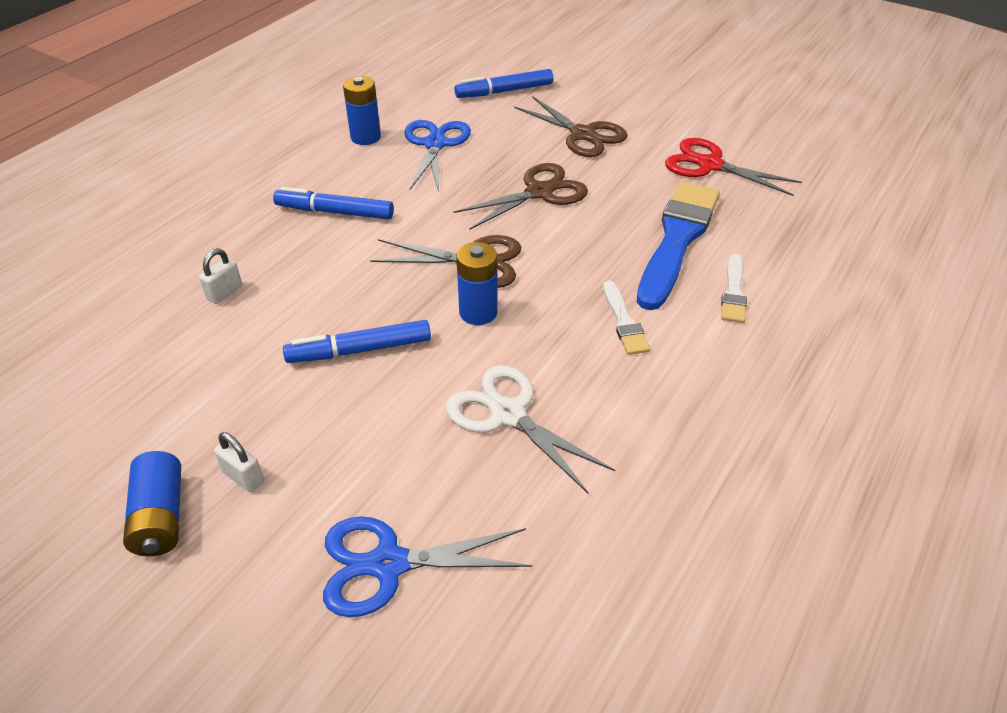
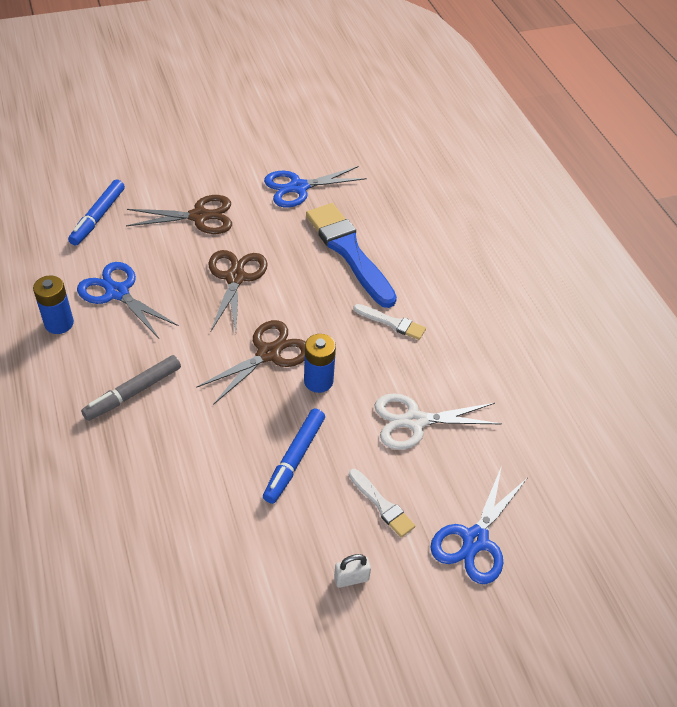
camera: 55 degrees left, 5 degrees up
(160, 517) = (347, 639): blue battery -> none
(225, 293) = (158, 503): white padlock -> none
(335, 212) = (133, 392): blue marker -> grey marker
(710, 165) = (298, 187): red scissors -> blue scissors
(733, 292) = (414, 262): white brush -> white brush (382, 505)

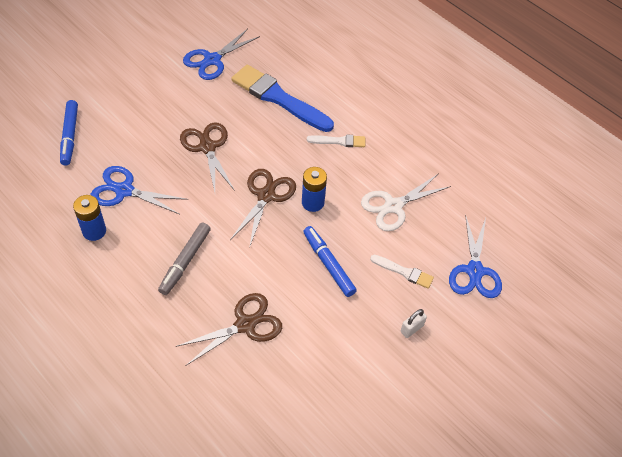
camera: 25 degrees left, 5 degrees up
(199, 216) = (150, 108): brown scissors -> brown scissors (245, 324)
(294, 459) = (328, 264): blue marker -> blue marker turned 150 degrees clockwise

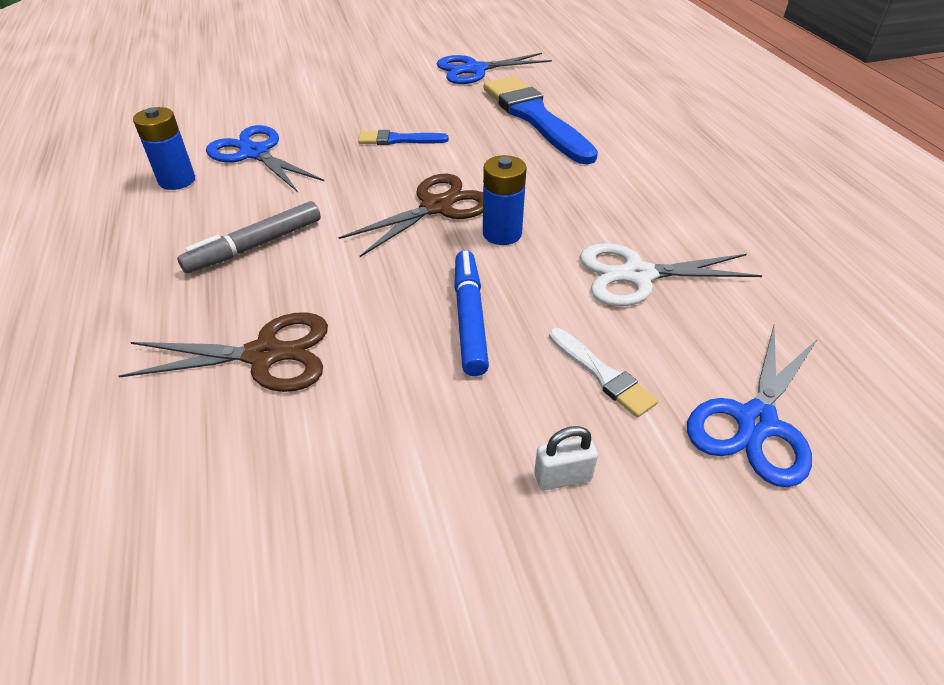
camera: 30 degrees right, 10 degrees down
(70, 136) = (246, 93): blue marker -> none
(207, 147) = (399, 140): brown scissors -> blue brush
(339, 141) = (593, 177): white brush -> none

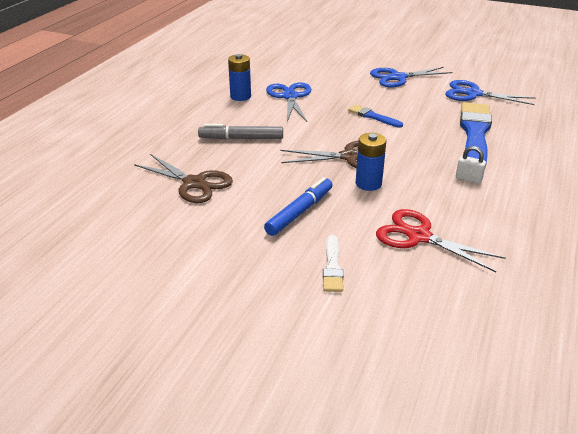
camera: 40 degrees right, 10 degrees down
(562, 477) = (257, 292): white padlock -> white padlock (468, 179)
(637, 275) = (418, 236): white scissors -> red scissors
(756, 422) = (384, 328): blue scissors -> blue scissors (398, 78)

